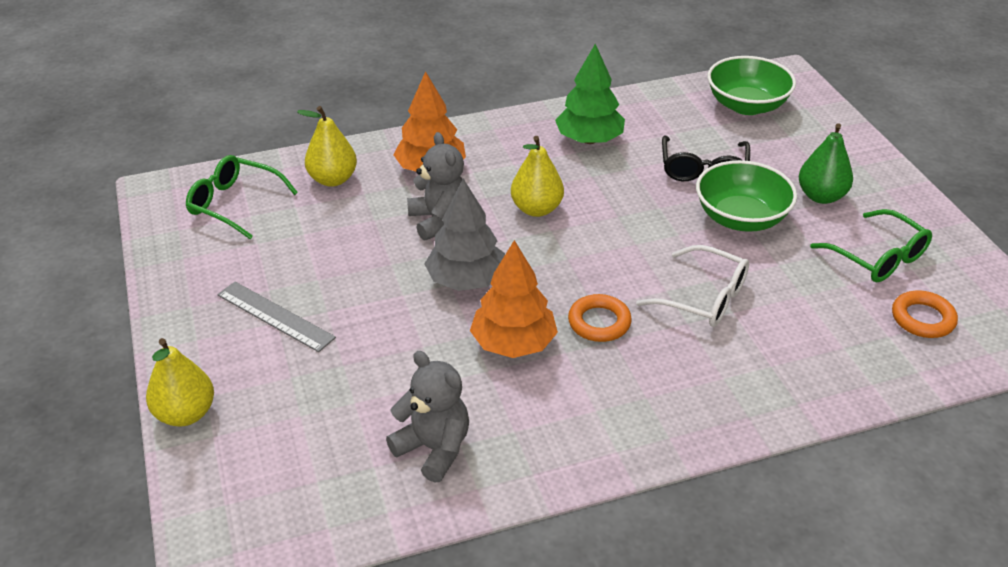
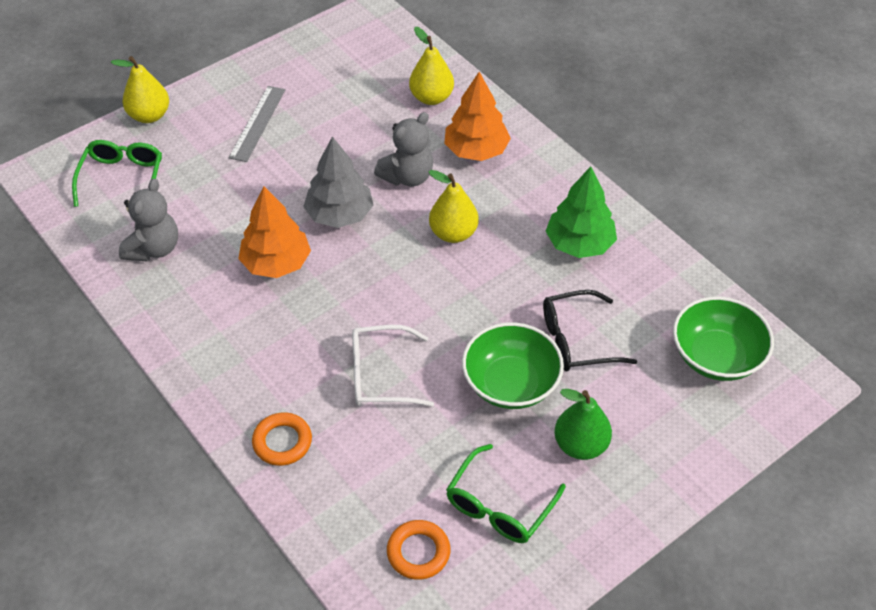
camera: 70 degrees right, 10 degrees up
(234, 204) = (374, 56): green glasses -> green glasses (122, 178)
(599, 322) = (321, 310): orange ring -> orange ring (282, 442)
(704, 298) = (380, 375): white glasses -> white glasses turned 75 degrees clockwise

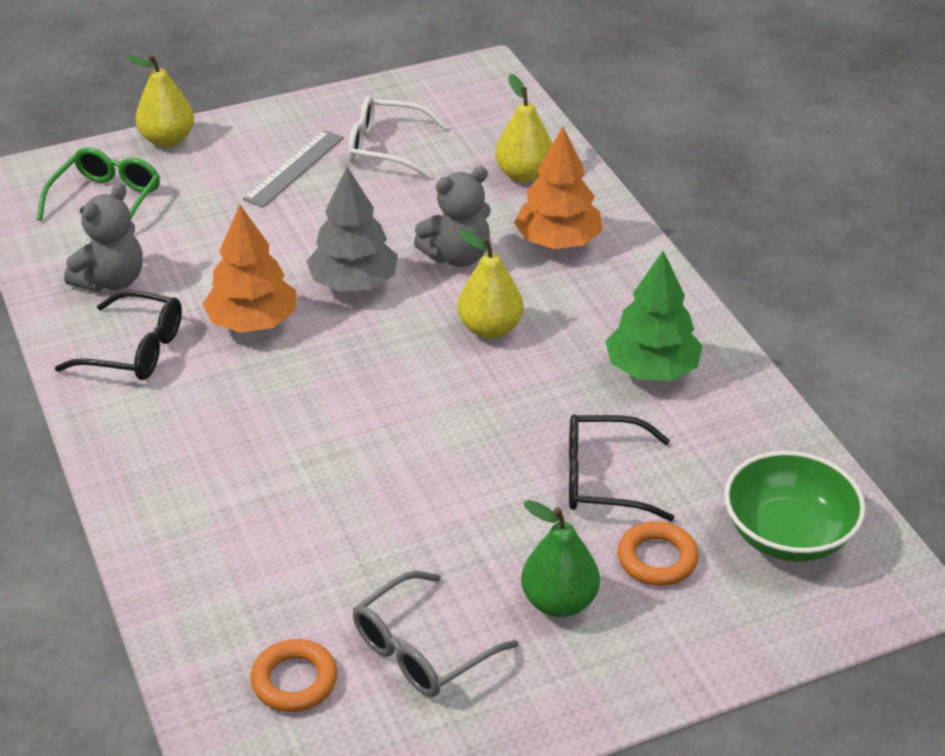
camera: 15 degrees right, 10 degrees down
(195, 305) = (135, 350): none -> black glasses
(282, 442) = (176, 520): orange ring -> orange ring (657, 559)
(380, 375) = (330, 470): white glasses -> white glasses (386, 148)
(499, 506) = (422, 650): green glasses -> grey glasses
(511, 383) = (495, 512): green bowl -> none

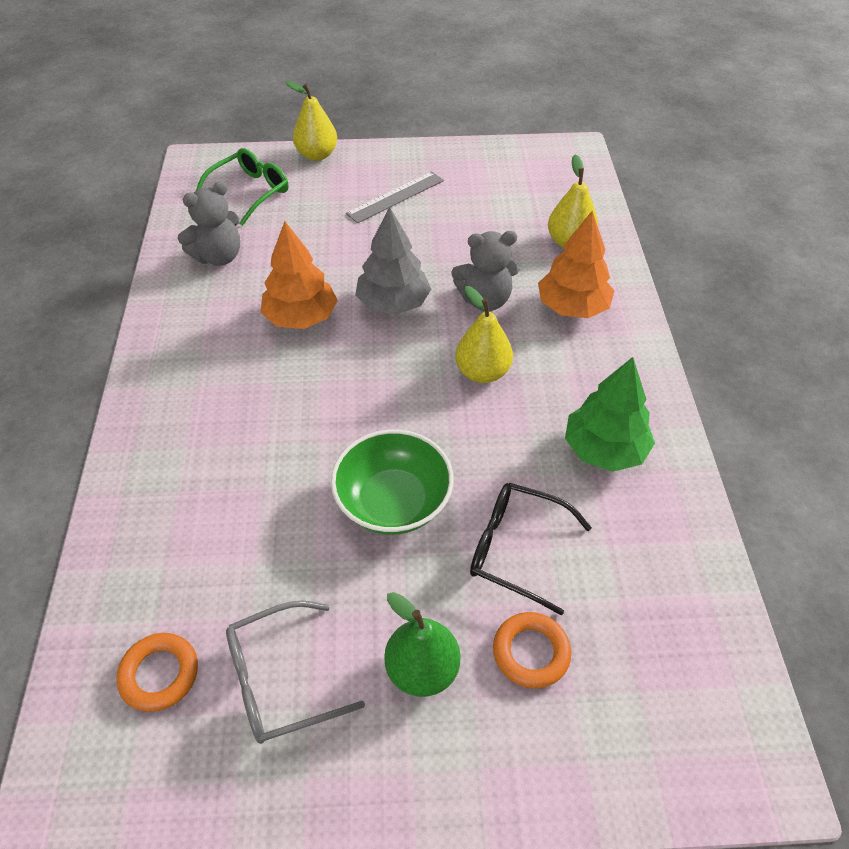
camera: 20 degrees right, 10 degrees up
(135, 350) = (204, 318): black glasses -> none
(386, 148) = (471, 196): white glasses -> none
(788, 534) = (667, 667): green bowl -> green bowl (393, 502)

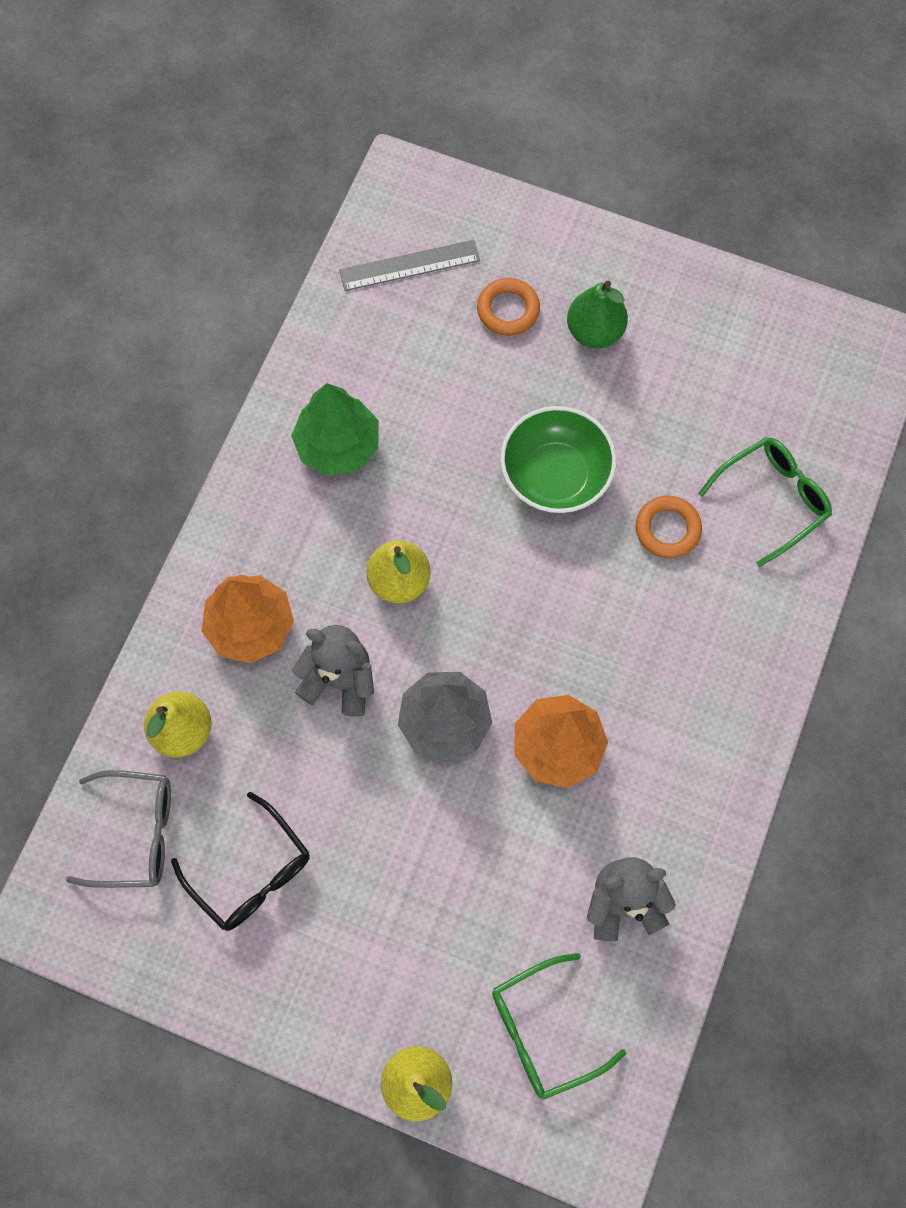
camera: 155 degrees left, 20 degrees up
(159, 674) = (793, 409): orange ring -> orange ring (667, 529)
(165, 564) = (772, 499): none -> green glasses
(280, 680) = (703, 368): grey glasses -> grey glasses (136, 833)
(395, 197) = (350, 924): grey ruler -> grey ruler (409, 265)
(516, 549) = (473, 389): black glasses -> black glasses (251, 873)

